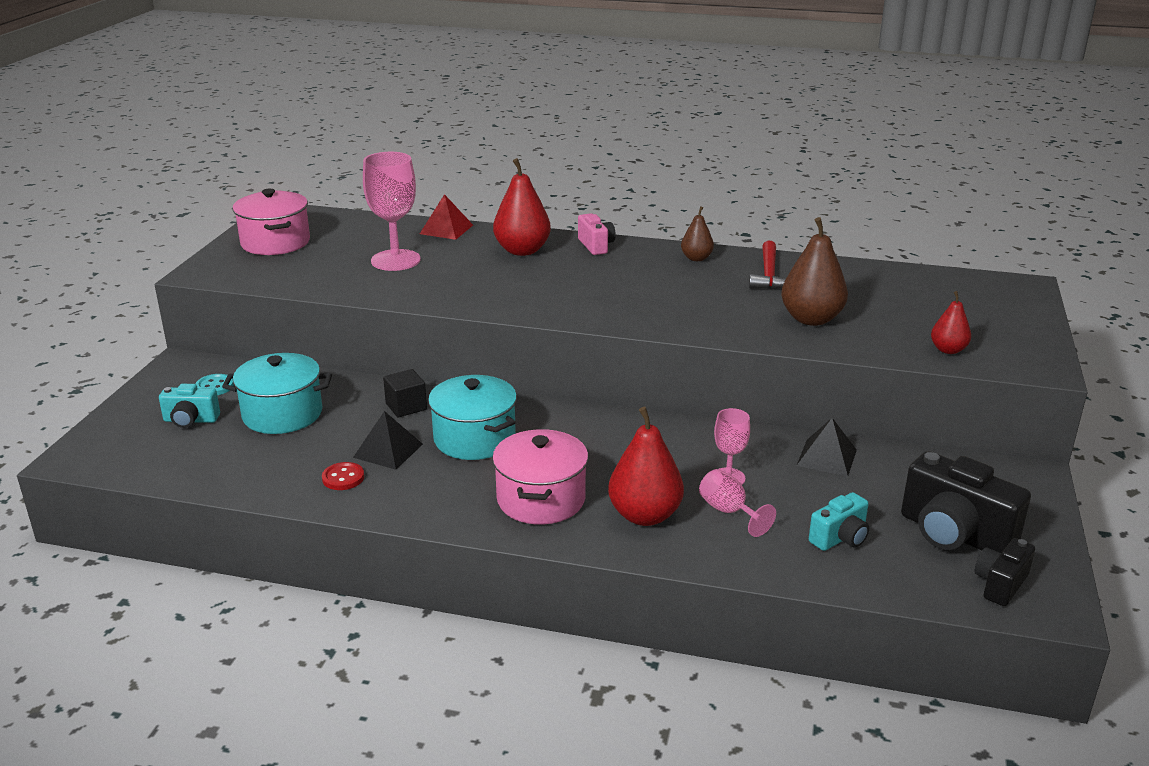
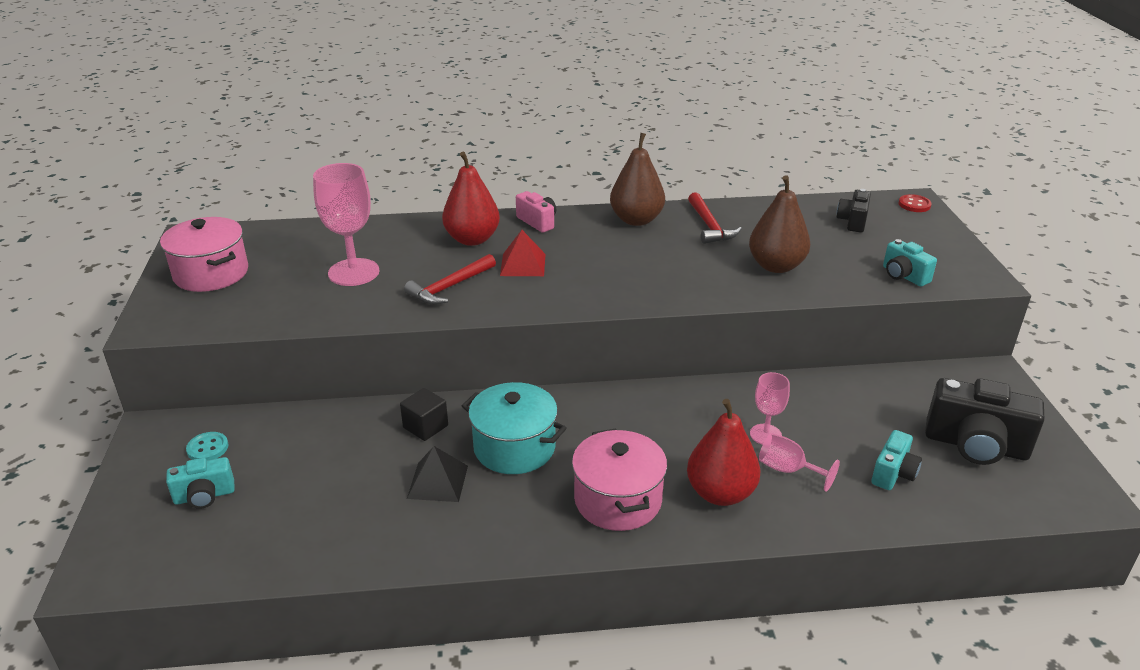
camera: 20 degrees left, 5 degrees up
(282, 414) = (302, 465): turquoise pot -> none
(343, 478) = (411, 525): red button -> red button (914, 205)
(446, 229) = (381, 227): red pyramid -> red pyramid (523, 264)
(473, 285) = (450, 287): none -> red hammer
(696, 258) = (636, 220): brown pear -> brown pear, size x1.77
(826, 457) = (831, 393): black pyramid -> none
(948, 350) = (903, 276): red pear -> turquoise camera
(1000, 584) = (1039, 486): black camera -> black camera (853, 221)

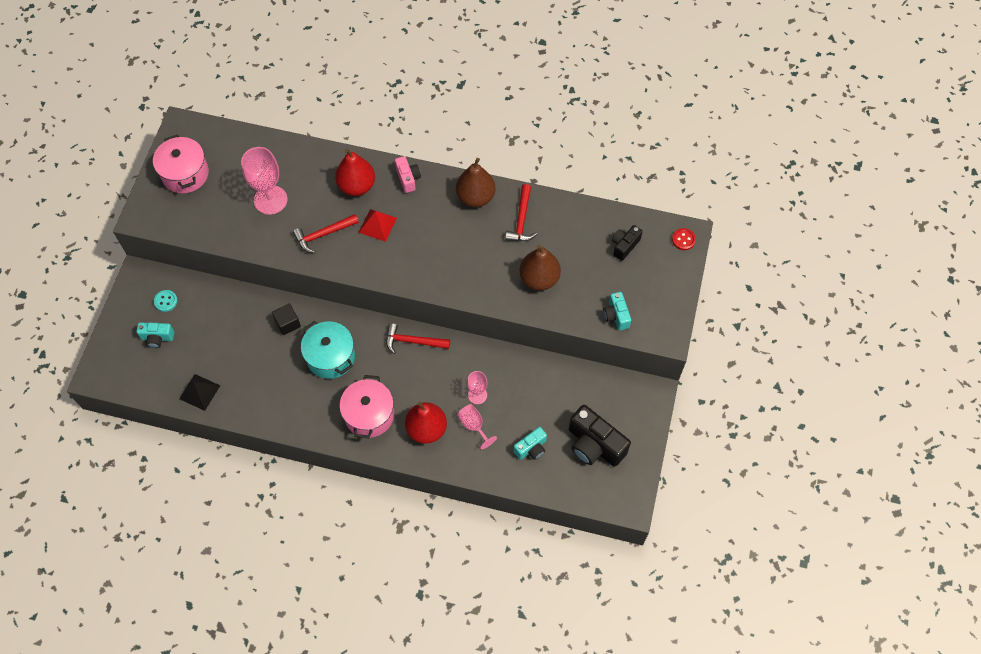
camera: 20 degrees right, 30 degrees up
(438, 481) = (280, 368): black pyramid -> black pyramid (199, 392)
(630, 401) = (413, 341): none -> red hammer

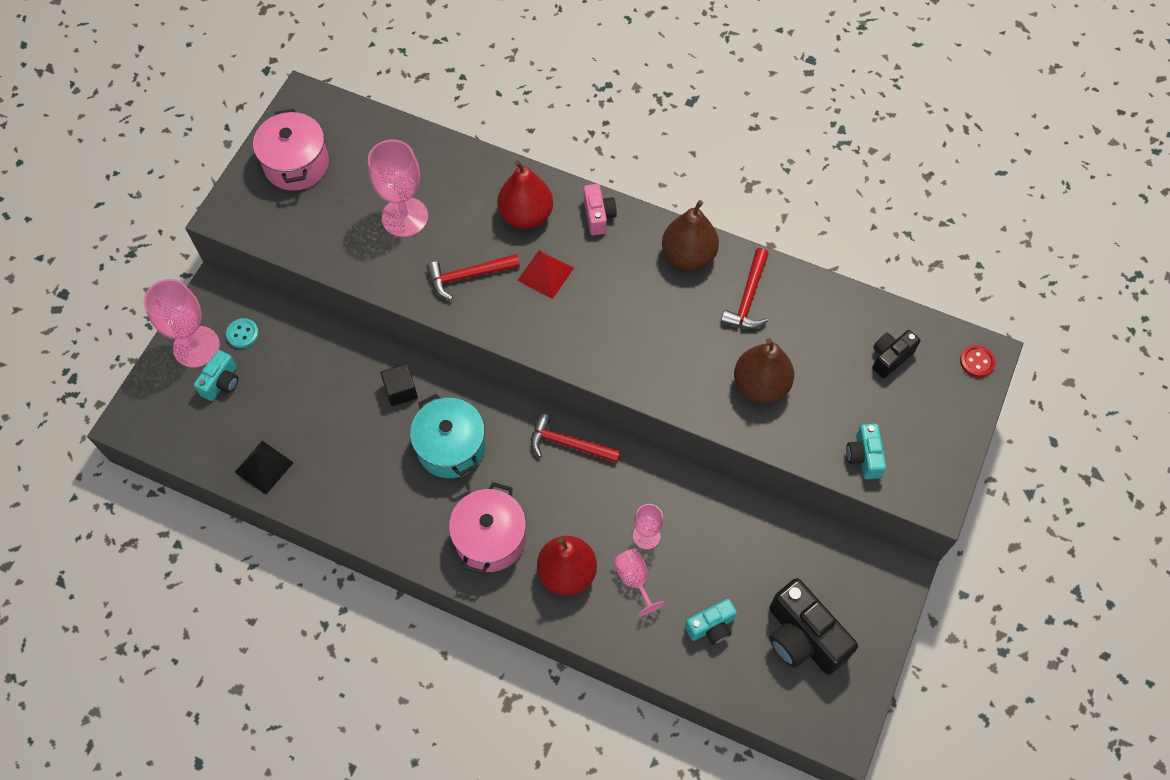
camera: 10 degrees right, 0 degrees up
(134, 315) = (196, 347): none -> pink goblet
(157, 338) = (222, 382): turquoise camera -> turquoise camera turned 75 degrees counterclockwise

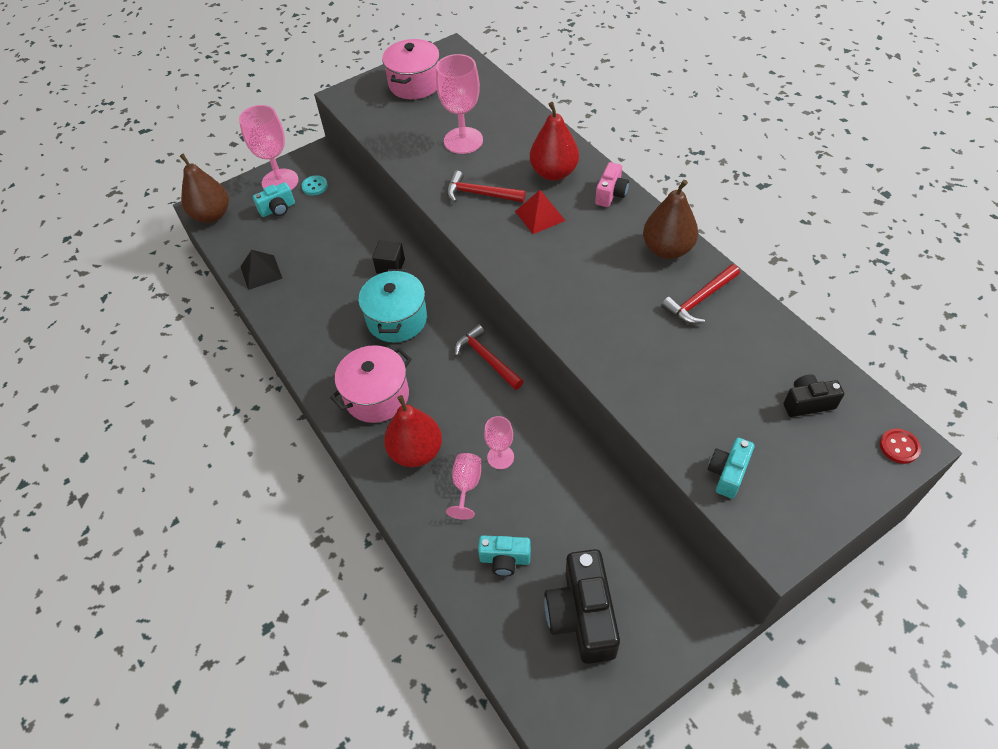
camera: 35 degrees right, 10 degrees down
(760, 385) = (665, 370): brown pear -> brown pear (212, 215)

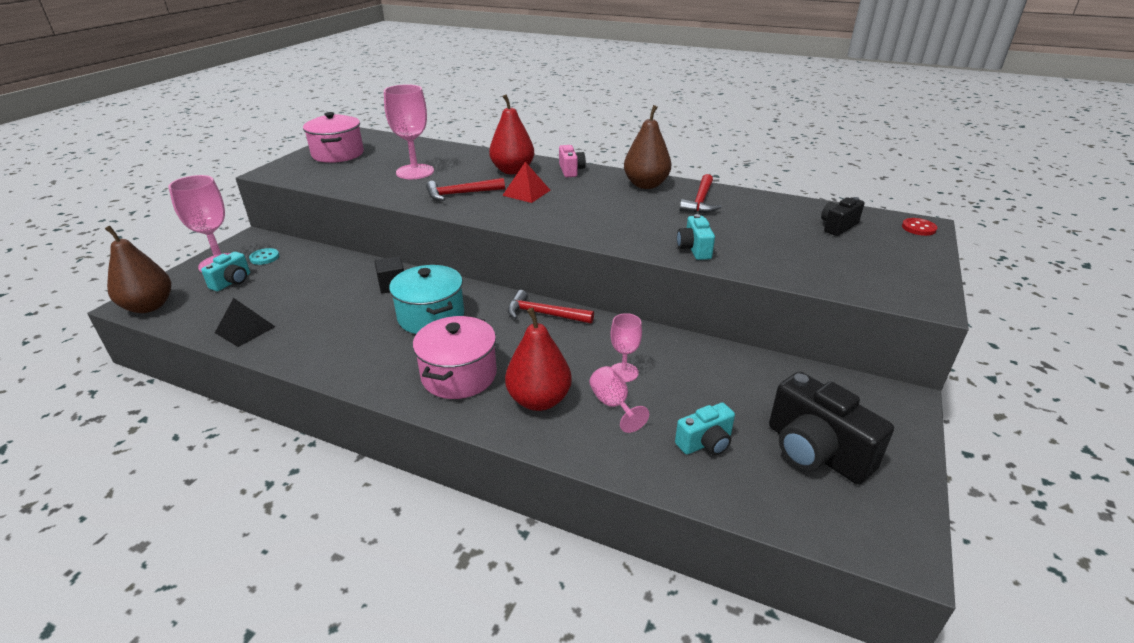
camera: 35 degrees left, 20 degrees down
(727, 473) = (839, 277): turquoise camera -> turquoise camera (694, 249)

